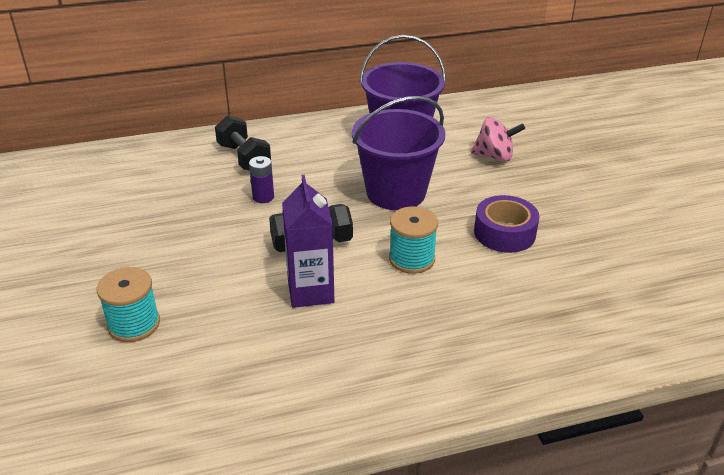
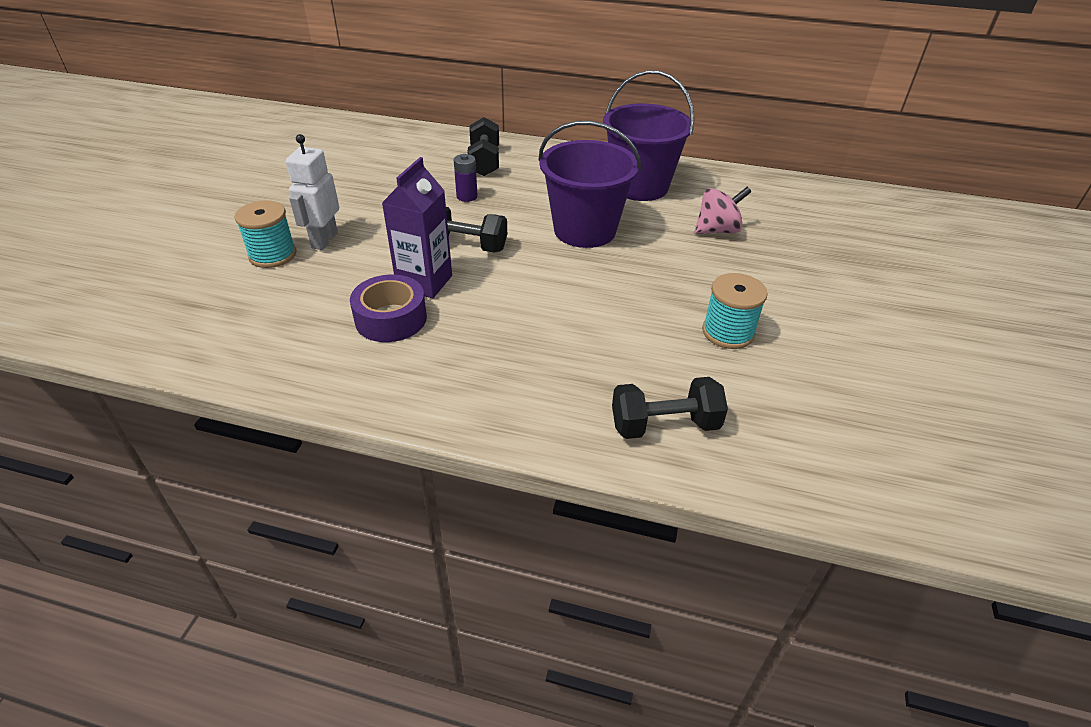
camera: 30 degrees right, 5 degrees up
(171, 289) = (324, 240): none -> white robot
(411, 259) = (538, 289): turquoise spool -> turquoise spool (728, 332)
(494, 156) = (717, 230): pink spinning top -> pink spinning top turned 60 degrees counterclockwise
(504, 233) = (651, 300): purple tape -> purple tape (391, 318)
(608, 328) = (664, 425): none -> black dumbbell

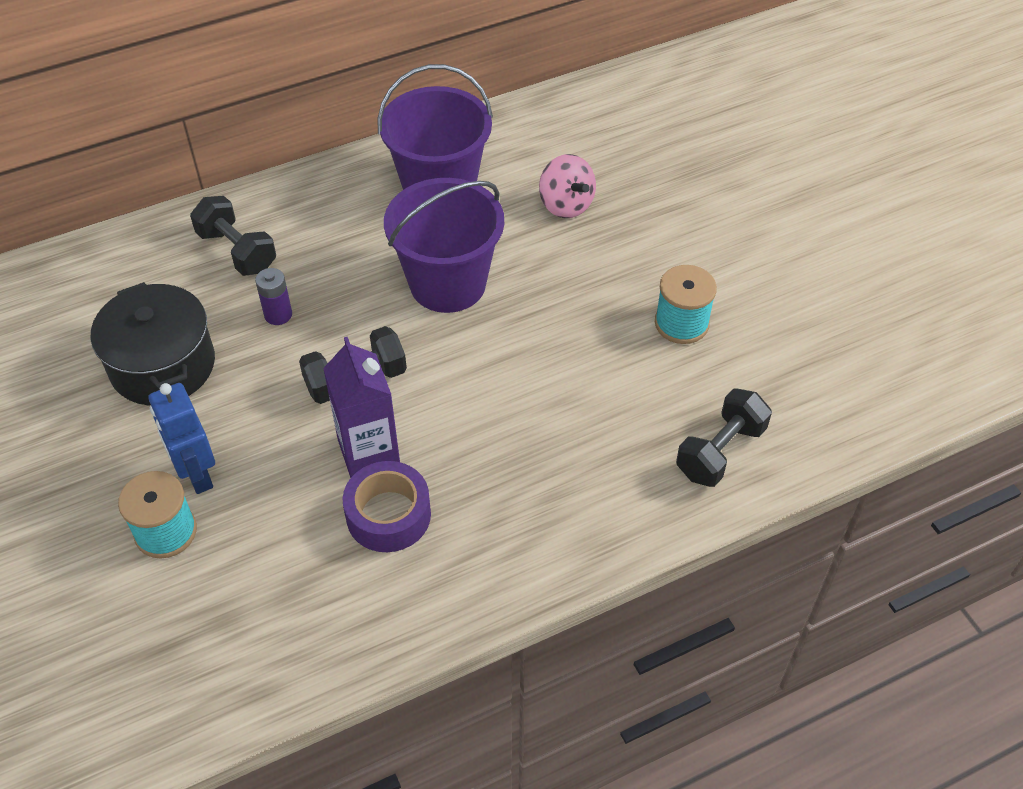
camera: 40 degrees left, 10 degrees up
(324, 240) = (197, 475): white robot -> blue robot
(378, 188) = (162, 365): none -> black pot
(717, 230) = (566, 205): pink spinning top -> pink spinning top turned 120 degrees clockwise

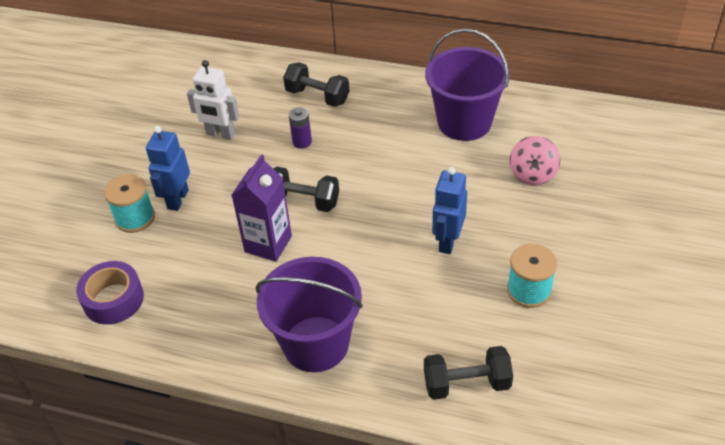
camera: 45 degrees right, 5 degrees down
(162, 365) = (220, 134): black pot -> white robot
(237, 251) = (317, 96): black dumbbell -> black dumbbell turned 60 degrees counterclockwise
(388, 515) = (242, 284): purple tape -> purple tape (113, 299)
(448, 283) = (410, 179): purple bucket -> purple bucket (316, 344)
(556, 325) = (447, 241): none -> blue robot

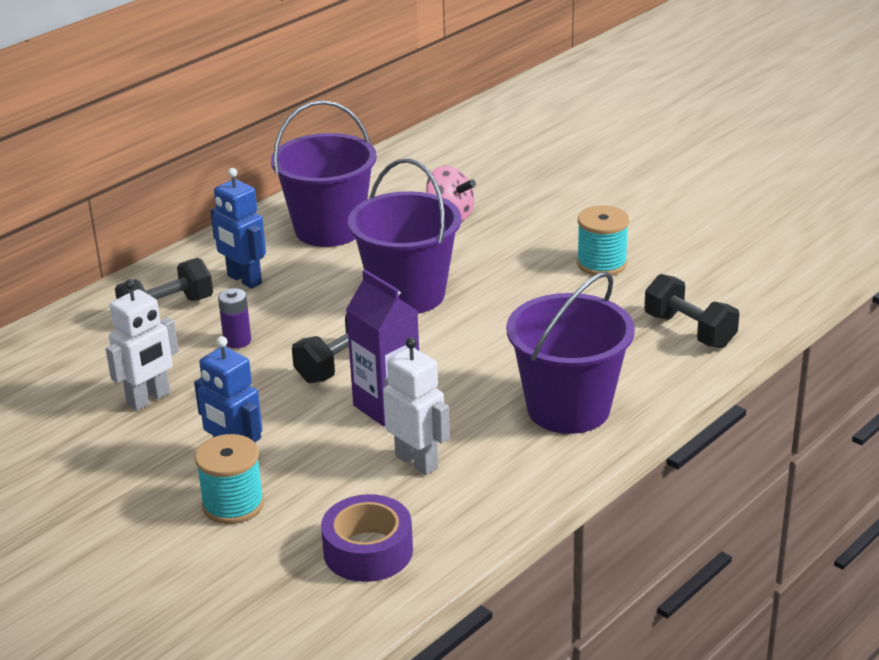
camera: 65 degrees left, 15 degrees down
(214, 285) = (417, 462): none -> white robot
(408, 197) = (408, 294): none -> purple bucket
(447, 241) = (496, 289): blue robot -> blue robot (244, 280)
(466, 384) = (689, 331): black dumbbell -> black dumbbell turned 60 degrees counterclockwise

